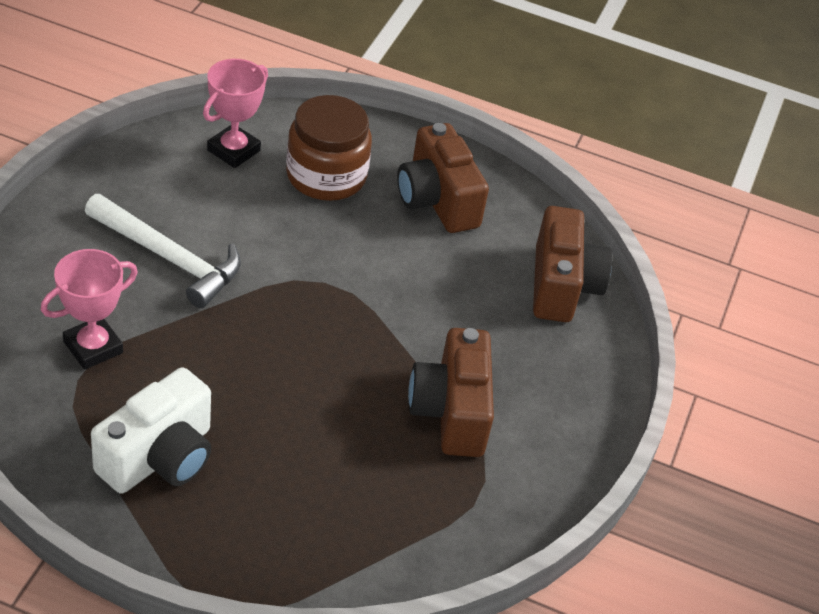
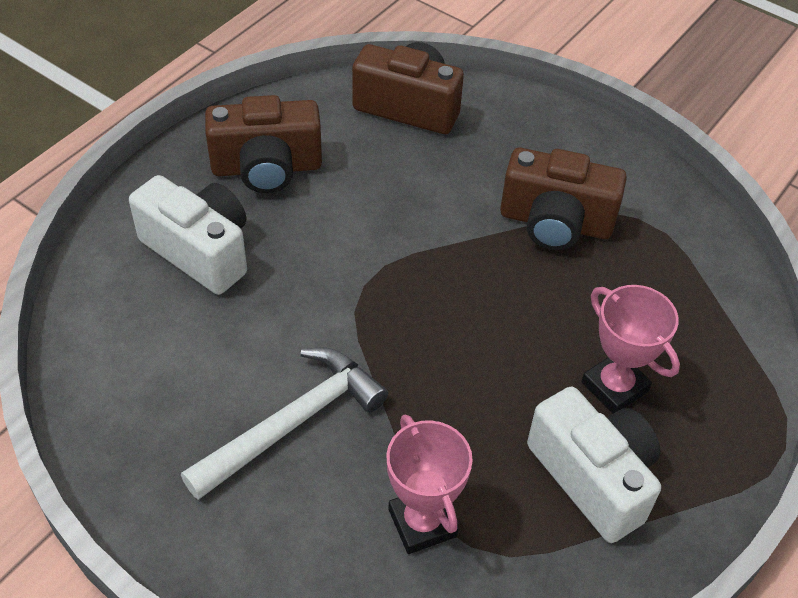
camera: 70 degrees left, 5 degrees up
(233, 150) = (127, 329): pink trophy -> pink trophy (614, 387)
(326, 176) = (200, 251): brown jar -> white camera

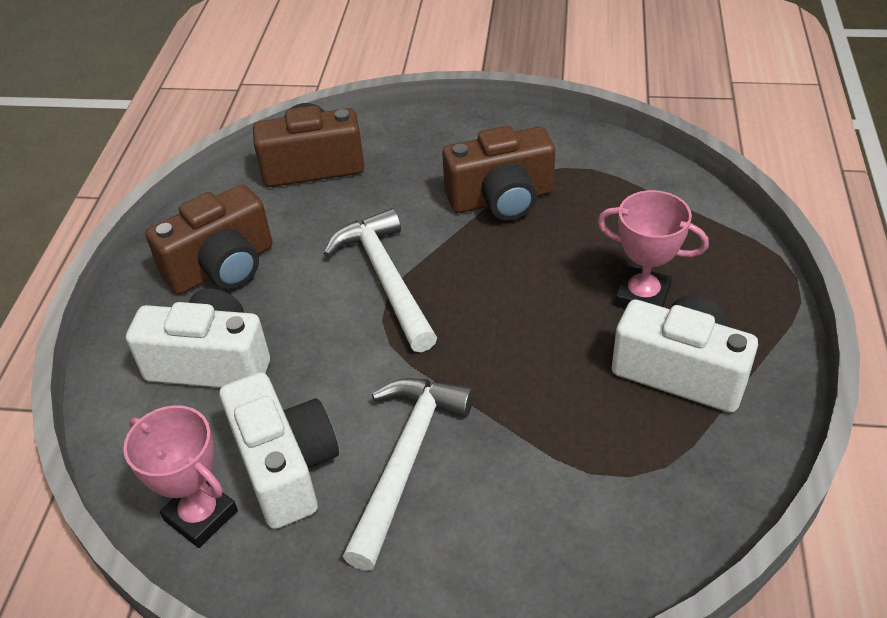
camera: 25 degrees left, 5 degrees down
(195, 374) = (286, 467): none -> white camera
(394, 248) = (386, 279): none -> white hammer
(422, 523) = (577, 480): pink trophy -> pink trophy (201, 515)

